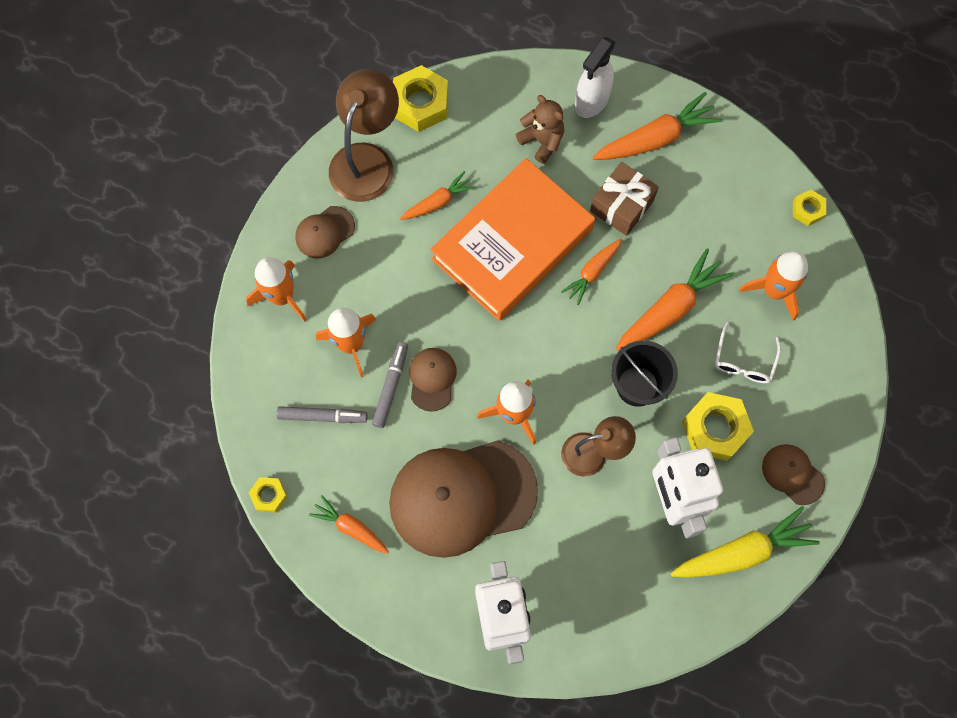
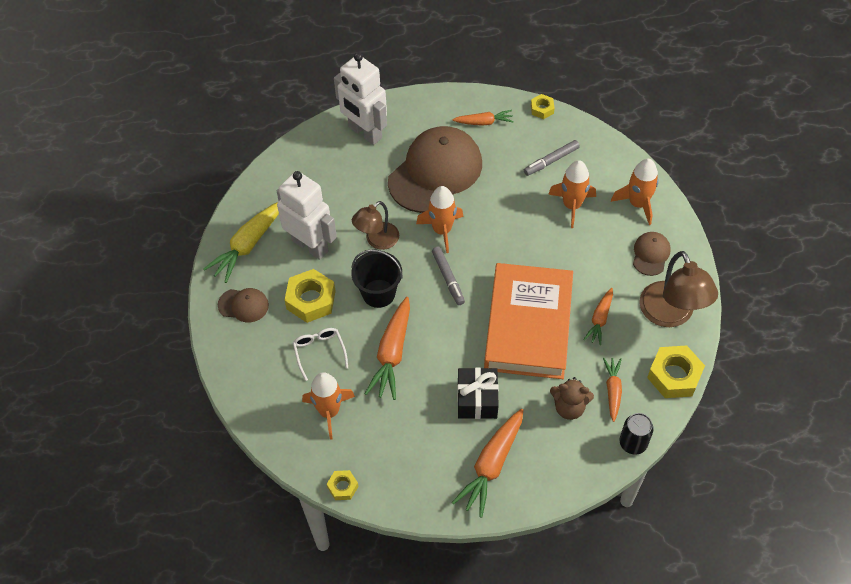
camera: 145 degrees right, 15 degrees down
(391, 386) = (527, 199): grey marker -> grey marker (448, 278)
(432, 379) = (507, 218): brown cap -> none
(513, 73) = (633, 443): none -> black can
(591, 101) = (560, 461): white spray bottle -> none
(592, 272) = (461, 342): orange carrot -> orange carrot (613, 391)
(622, 206) = (477, 399): brown gift -> black gift

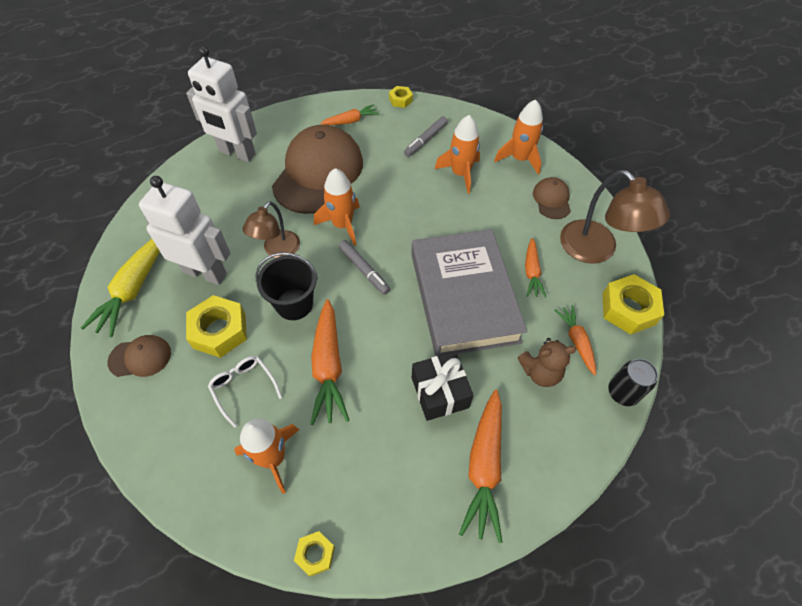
camera: 20 degrees left, 0 degrees up
(528, 325) = (463, 296): orange book -> grey book

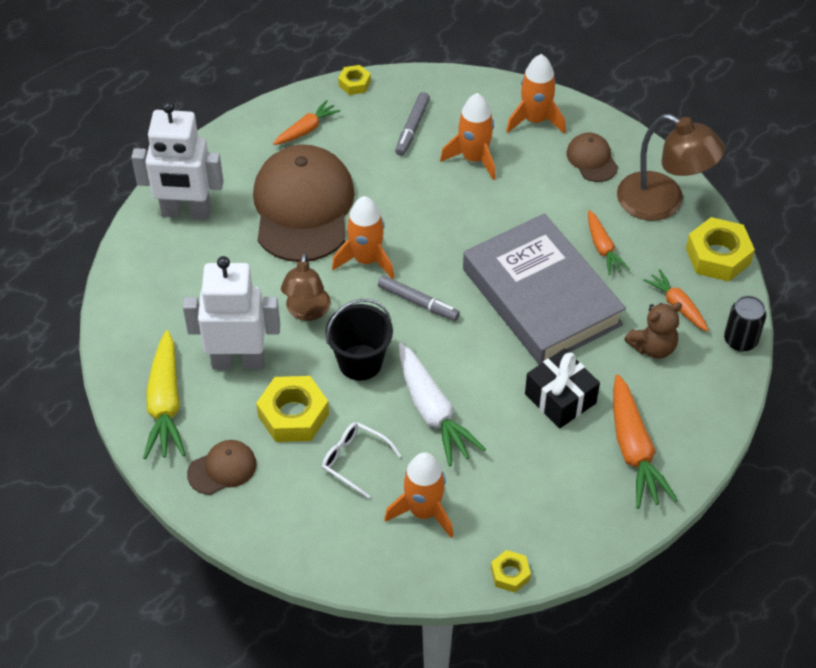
camera: 20 degrees left, 5 degrees down
(328, 366) = (432, 412): orange carrot -> white carrot

